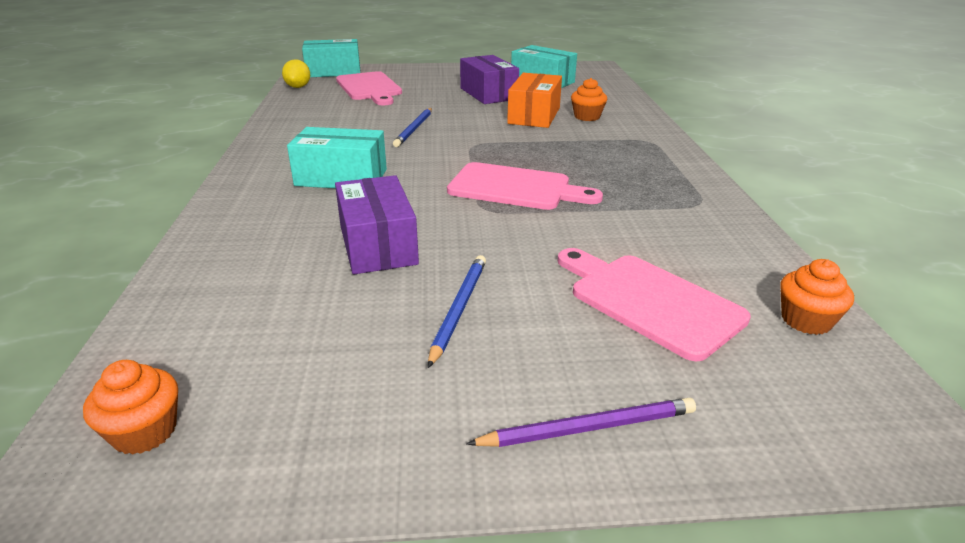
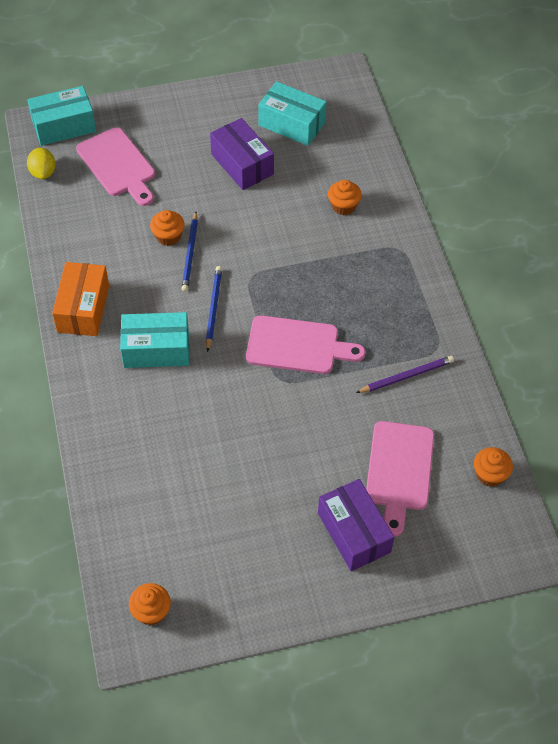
camera: 10 degrees left, 25 degrees up
(377, 245) = (215, 437): purple box -> purple box (354, 532)
(396, 119) = (168, 236): none -> orange cupcake
(459, 309) = (285, 495): blue pencil -> blue pencil (213, 308)
(534, 115) = (294, 210): orange box -> orange box (83, 308)
(588, 428) = (369, 574): purple pencil -> purple pencil (406, 376)
(649, 301) = (399, 470): pink cutting board -> pink cutting board turned 120 degrees counterclockwise

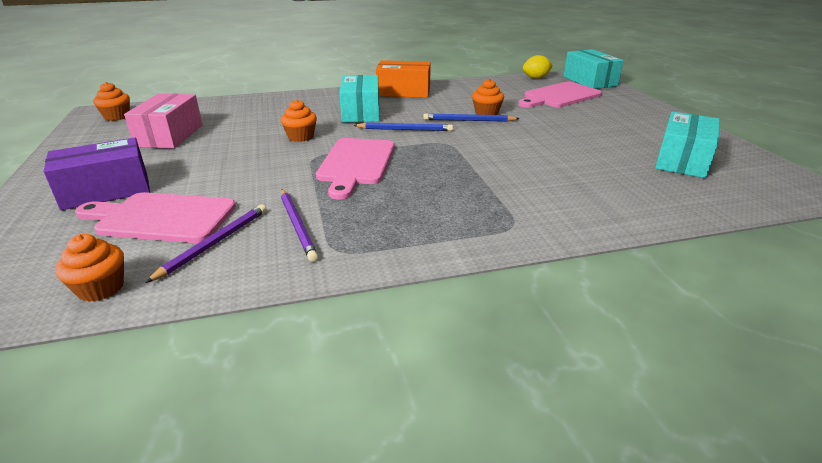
camera: 90 degrees right, 25 degrees down
(220, 526) = (170, 135): none -> pink box
(242, 164) = (597, 138): purple box -> none
(343, 206) = (569, 188): orange cupcake -> orange cupcake (300, 137)
(433, 424) = (214, 243): none -> purple pencil

